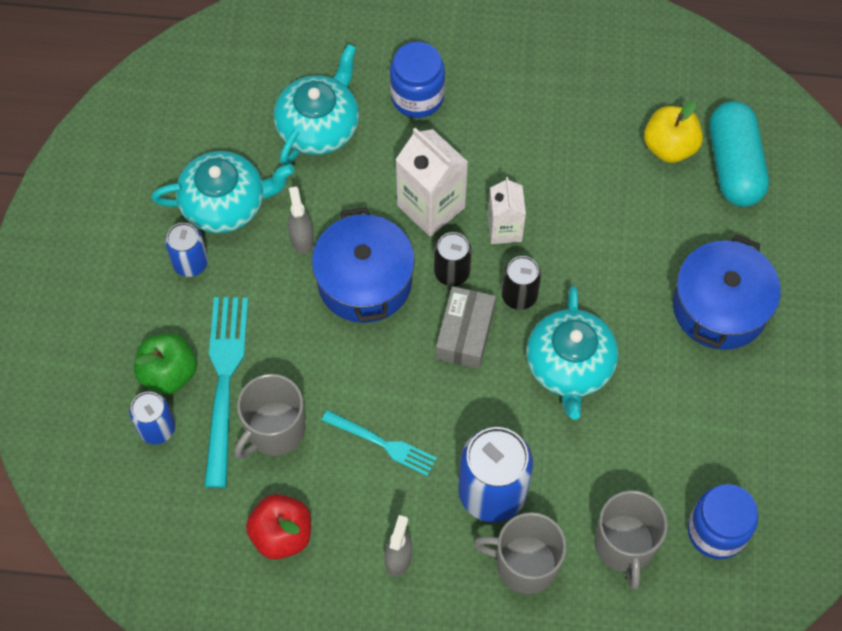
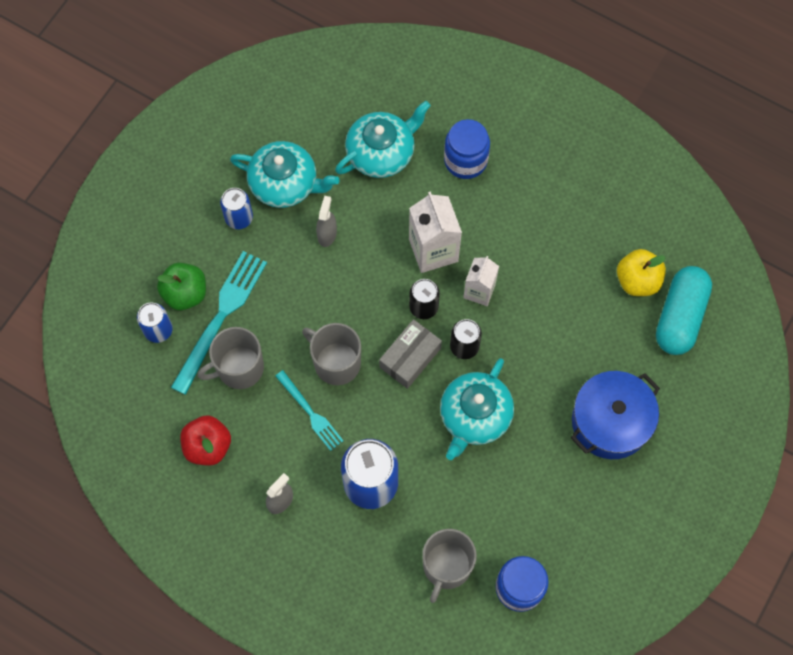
camera: 25 degrees right, 5 degrees up
(364, 281) = (356, 286): blue pot -> none
(525, 564) = (368, 546): grey mug -> grey mug (336, 362)

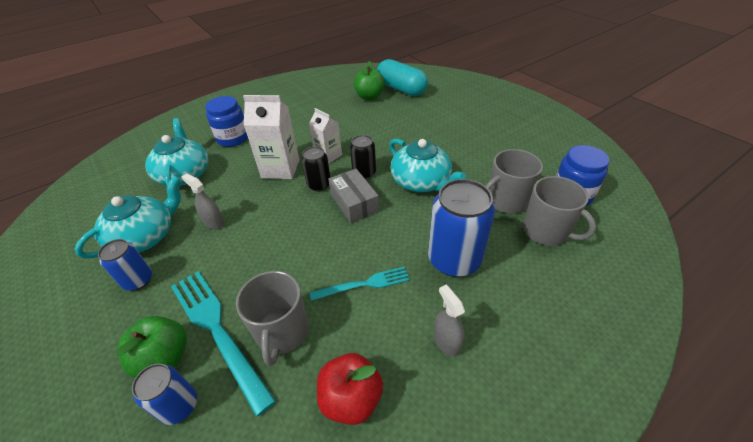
camera: 65 degrees left, 25 degrees down
(336, 362) = (328, 250): grey mug -> grey mug (506, 201)
(610, 421) = (455, 126): blue pot -> none
(637, 281) = (369, 97): yellow apple -> green apple

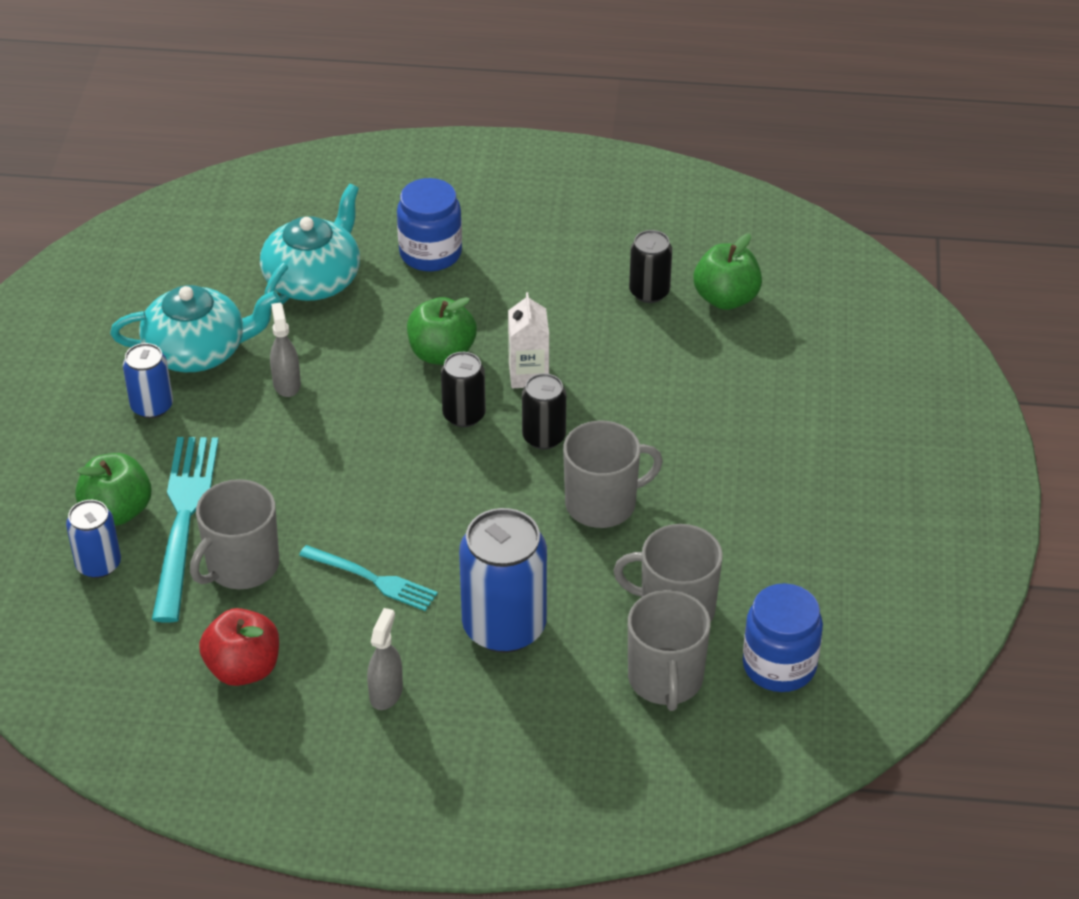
camera: 40 degrees right, 0 degrees up
(280, 168) = (442, 353): white carton -> green apple
(340, 108) = (649, 292): none -> black can
(354, 203) = (477, 473): grey box -> none
(401, 89) = (802, 315): turquoise capsule -> none
(421, 181) = (602, 503): turquoise teapot -> grey mug

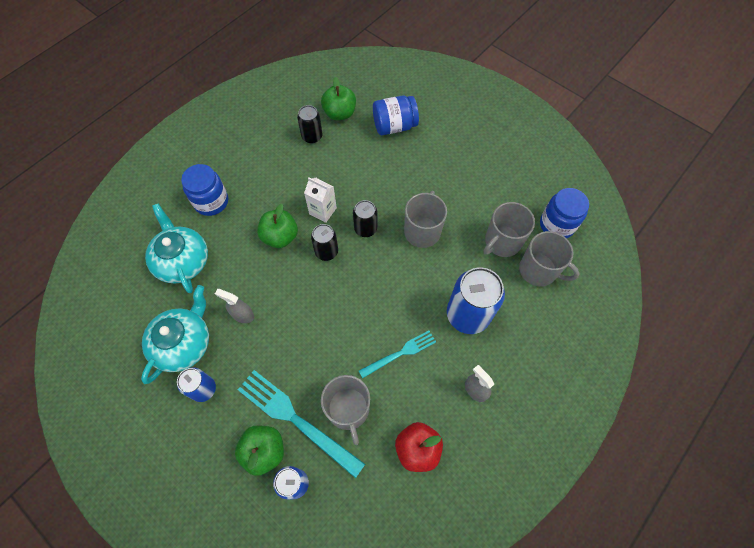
camera: 55 degrees left, 20 degrees up
(769, 373) = (394, 126): none -> blue jar

